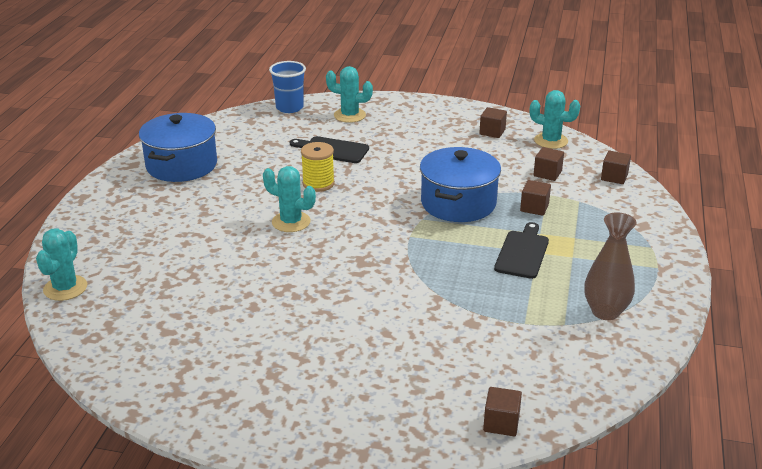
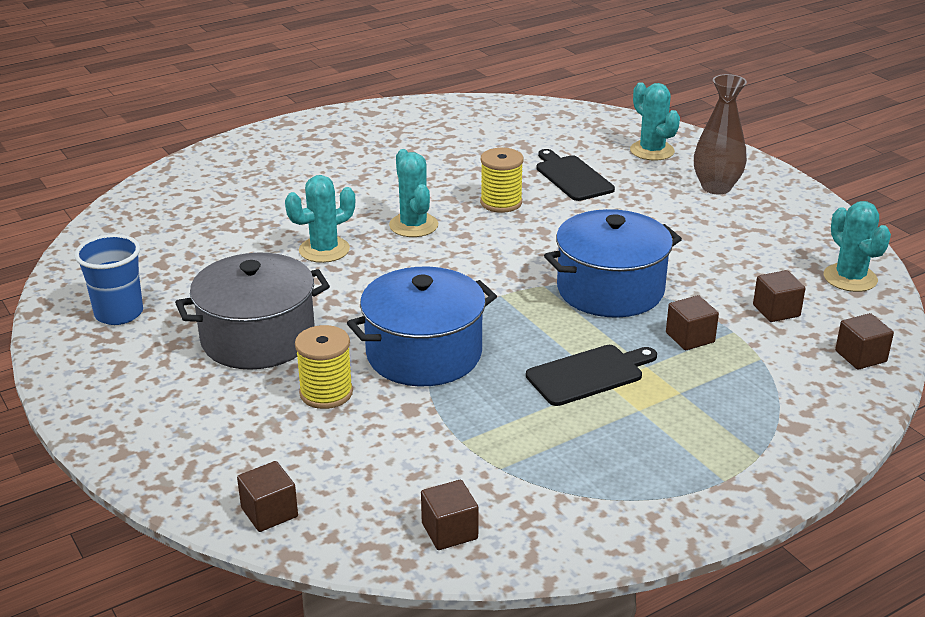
camera: 45 degrees right, 0 degrees up
(65, 288) = (154, 190): turquoise cactus -> turquoise cactus (324, 250)
(181, 165) = (409, 131): blue pot -> blue pot (424, 354)
(289, 108) = (602, 118): blue cup -> blue cup (119, 313)
(319, 338) = (258, 338): none -> grey pot
(414, 343) = (326, 393): none -> yellow spool
(492, 132) = (790, 236): brown cube -> brown cube (449, 531)
(605, 312) = (569, 485): brown vase -> brown vase (716, 187)

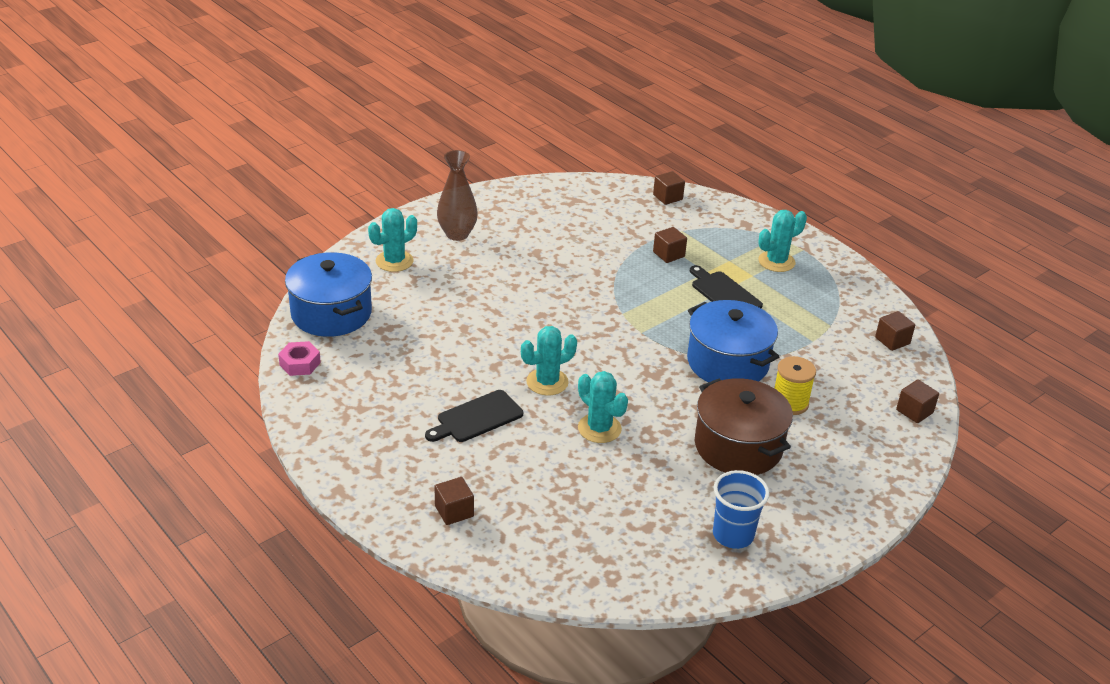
camera: 100 degrees left, 5 degrees up
(258, 338) = (738, 446): grey pot -> brown pot
(471, 107) = (300, 363): none -> pink nut
(501, 202) = (499, 337): yellow spool -> none
(572, 177) = (447, 301): black cutting board -> black cutting board (476, 418)
(610, 289) = (620, 284): blue pot -> blue pot (331, 313)
(776, 310) = (626, 221): brown cube -> brown cube (454, 511)
(850, 278) = (578, 192): turquoise cactus -> turquoise cactus (776, 261)

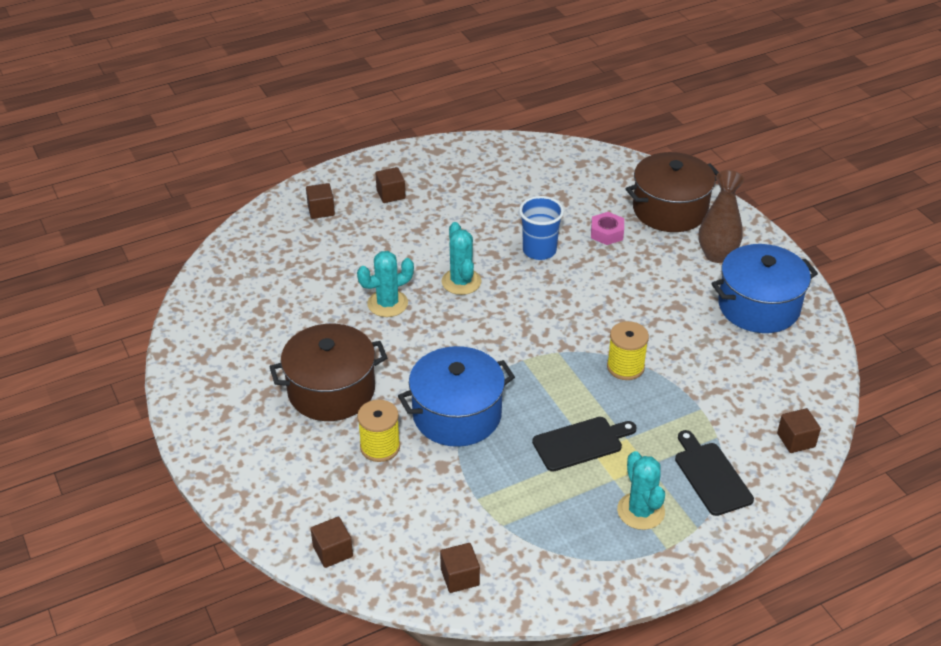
camera: 105 degrees right, 5 degrees up
(300, 363) = (523, 148): pink nut -> pink nut (607, 233)
(331, 313) = (591, 168): blue pot -> blue pot (758, 306)
(394, 261) = (670, 210): turquoise cactus -> brown pot
(476, 418) = (425, 234): black cutting board -> black cutting board (711, 476)
(625, 276) = (625, 367): none -> yellow spool
(668, 254) = (665, 412): brown cube -> brown cube (391, 194)
(733, 535) = (226, 359): blue cup -> blue cup (539, 250)

